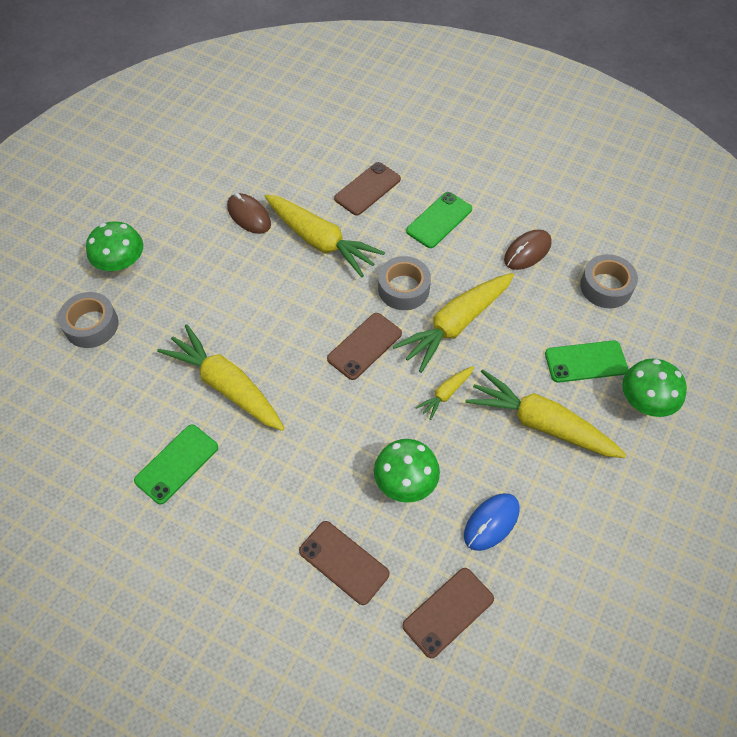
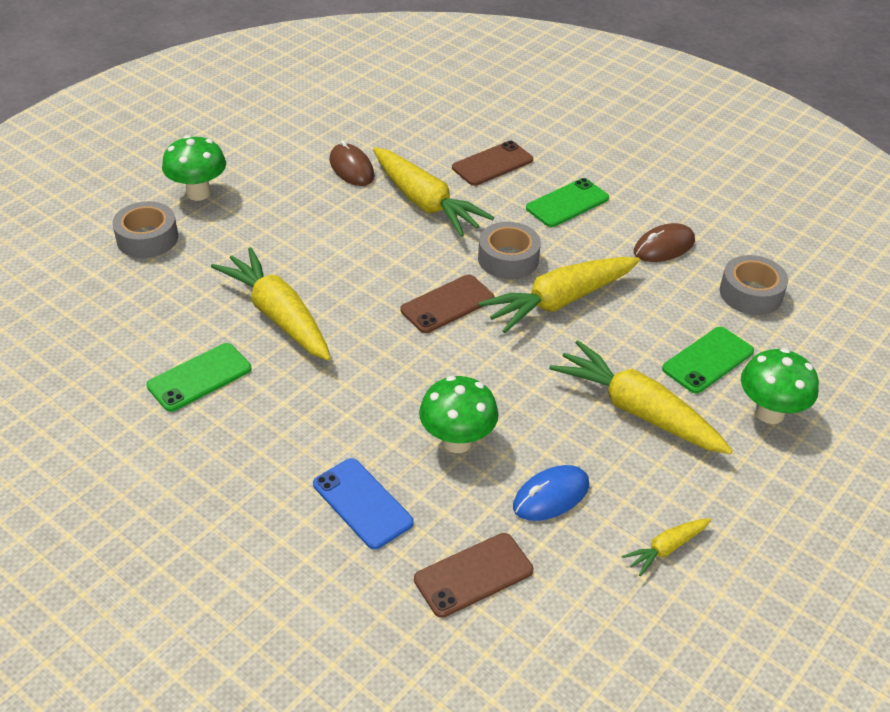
camera: 10 degrees right, 15 degrees down
(344, 562) = (362, 503): brown phone -> blue phone
(445, 394) = (530, 364): yellow carrot -> yellow carrot (666, 549)
(585, 361) = (707, 360): green phone -> green phone turned 45 degrees counterclockwise

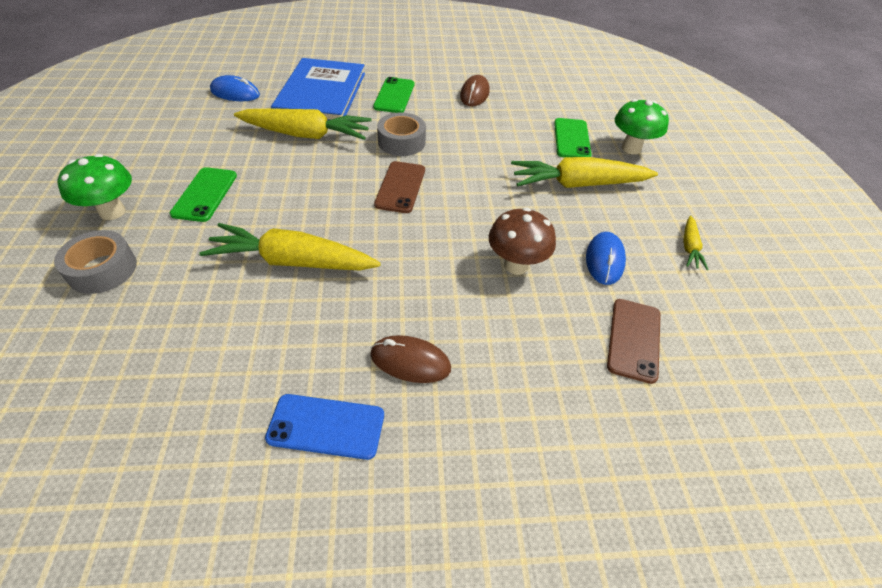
camera: 45 degrees left, 5 degrees up
(199, 377) = (285, 346): green phone -> green phone (205, 194)
(351, 168) = (225, 138): brown mouse -> brown mouse (410, 362)
(362, 503) = (516, 347): blue phone -> blue phone (326, 426)
(411, 123) = (235, 93): none -> blue mouse
(457, 441) = (516, 265): green mushroom -> brown mushroom
(492, 164) = (321, 94): brown phone -> blue book
(559, 302) = (461, 150): yellow carrot -> none
(750, 293) = (544, 96): grey tape -> none

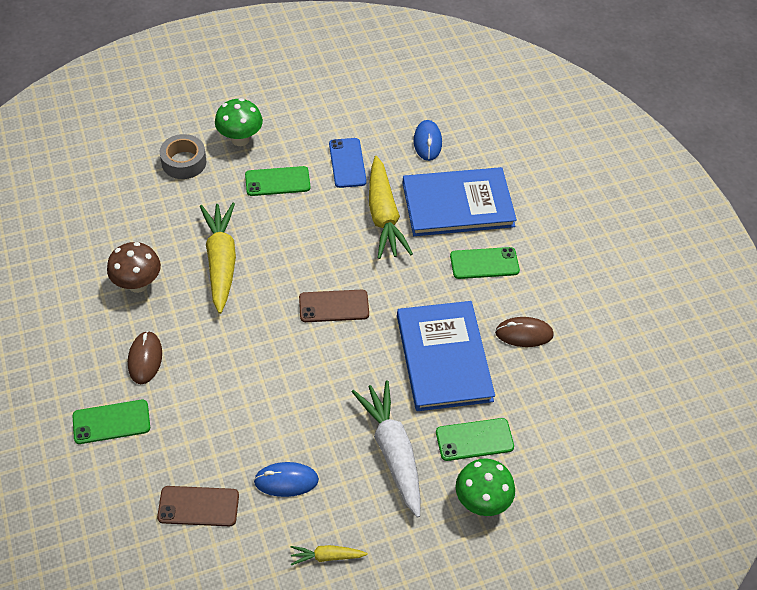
camera: 75 degrees right, 5 degrees up
(326, 426) = (87, 326): blue phone -> blue phone (347, 163)
(401, 142) = (403, 290): grey tape -> none
(485, 136) = (443, 357): none -> blue book
(501, 416) = (111, 422): none -> green phone
(516, 265) = (259, 411): brown mushroom -> brown mushroom (138, 284)
(577, 184) = (392, 451): yellow carrot -> white carrot

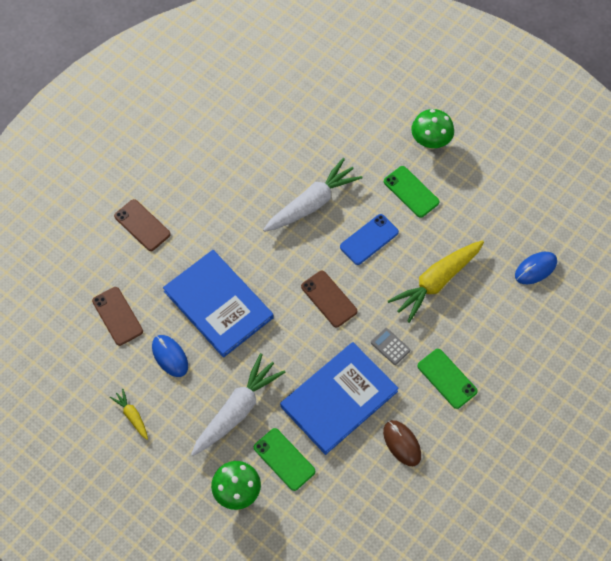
camera: 60 degrees right, 10 degrees up
(111, 422) = (142, 225): green phone -> brown phone
(138, 284) = (255, 166): brown mushroom -> none
(145, 359) = (201, 211): brown mouse -> none
(184, 162) = (379, 122): grey tape -> none
(221, 261) = (312, 203): yellow carrot -> white carrot
(347, 163) = (467, 226): blue phone -> blue phone (369, 239)
(420, 287) = (390, 346): none -> grey calculator
(458, 204) = (490, 327): blue book -> blue book (218, 304)

